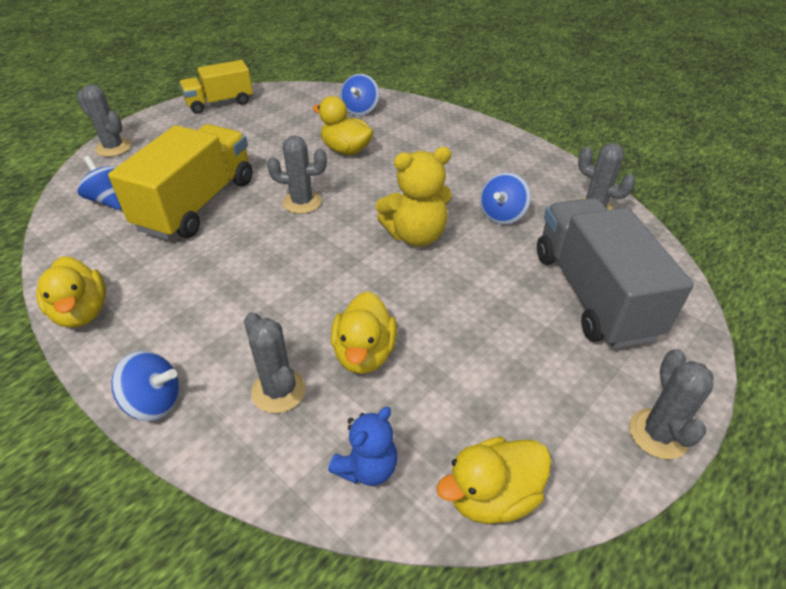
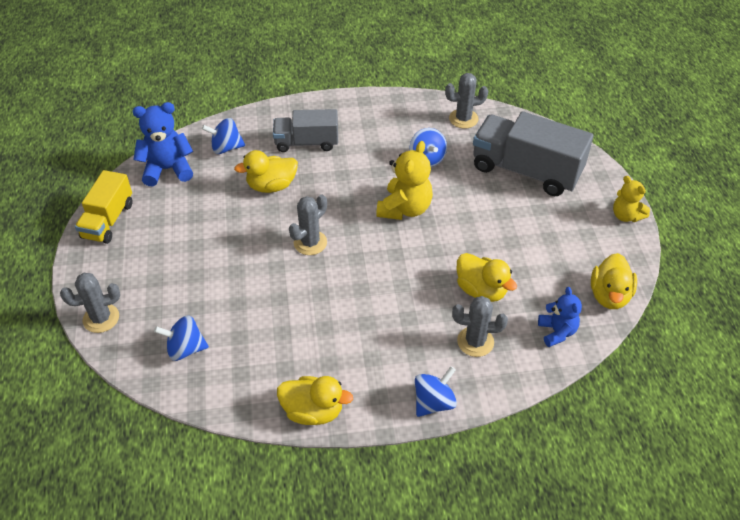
camera: 50 degrees left, 5 degrees up
(197, 204) = (249, 300): yellow truck -> none
(303, 99) = (168, 169): none -> blue teddy bear
(360, 110) = (226, 148): blue spinning top -> blue spinning top turned 120 degrees clockwise
(421, 141) = (306, 142): none -> grey truck
(658, 434) = (626, 215): grey cactus -> yellow teddy bear

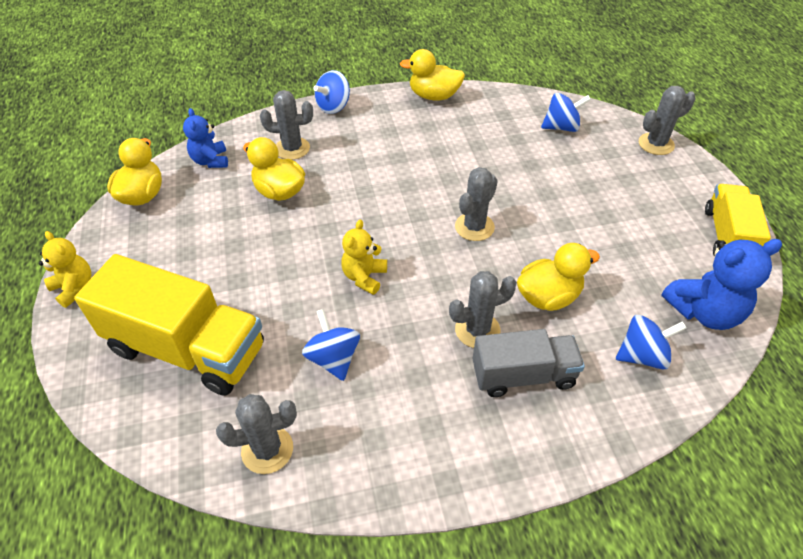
camera: 175 degrees right, 0 degrees up
(328, 169) = (477, 330): none -> grey cactus
(405, 208) = (364, 277): yellow teddy bear -> yellow teddy bear, size x0.63
(526, 170) = (187, 349): grey truck -> yellow truck

